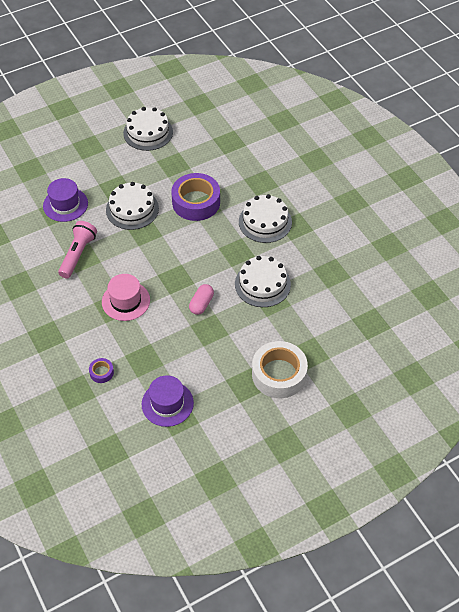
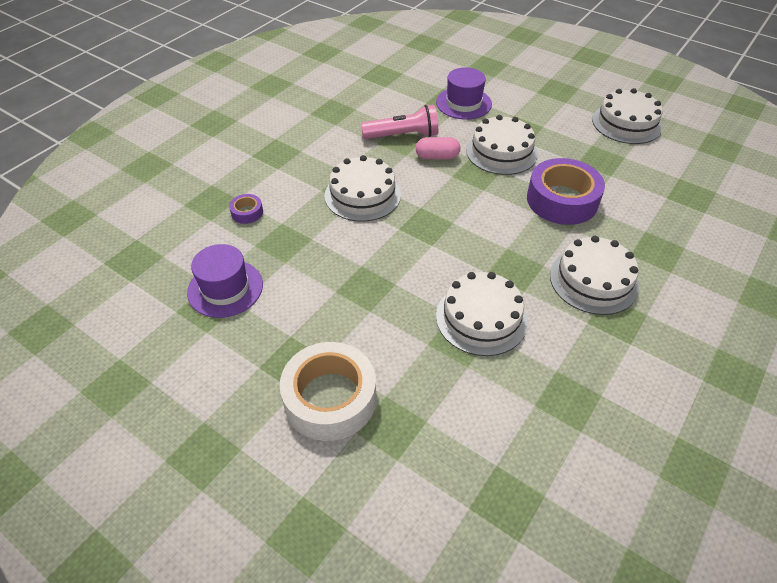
camera: 65 degrees right, 5 degrees down
(126, 301) = (362, 195): pink hat -> white cake
(201, 304) = (403, 264): pink capsule -> pink capsule (437, 157)

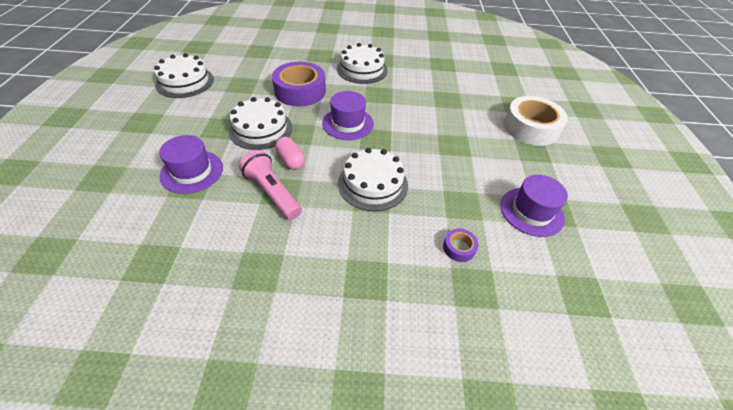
camera: 125 degrees left, 0 degrees up
(469, 215) = (348, 123): none -> purple hat
(481, 318) = (426, 96): white cake -> none

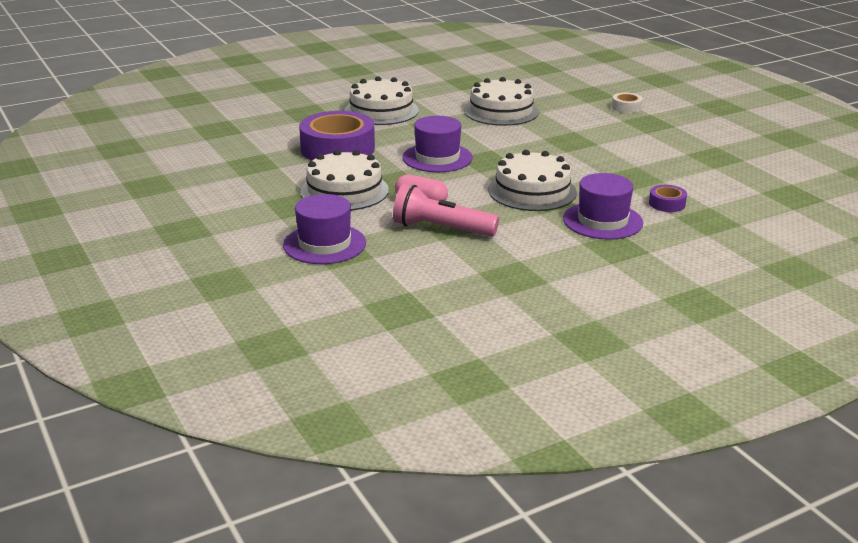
camera: 30 degrees left, 20 degrees down
(185, 82) = (169, 183): white cake -> white cake (501, 111)
(530, 128) = (626, 107): white tape -> white tape, size x0.44
(531, 211) = (697, 163): purple hat -> purple hat (602, 221)

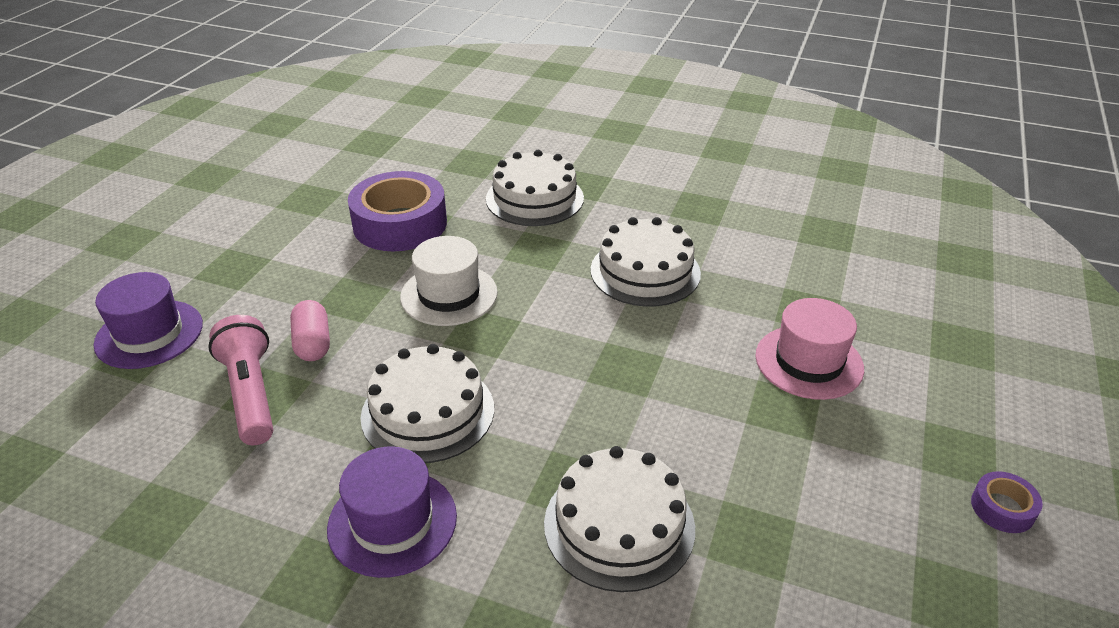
camera: 50 degrees right, 10 degrees up
(344, 191) = (295, 280): white cake -> white cake (619, 525)
(437, 158) = (449, 295): purple hat -> white hat
(626, 107) = (809, 362): white tape -> pink hat
(667, 204) = (514, 563): purple tape -> purple tape (1002, 508)

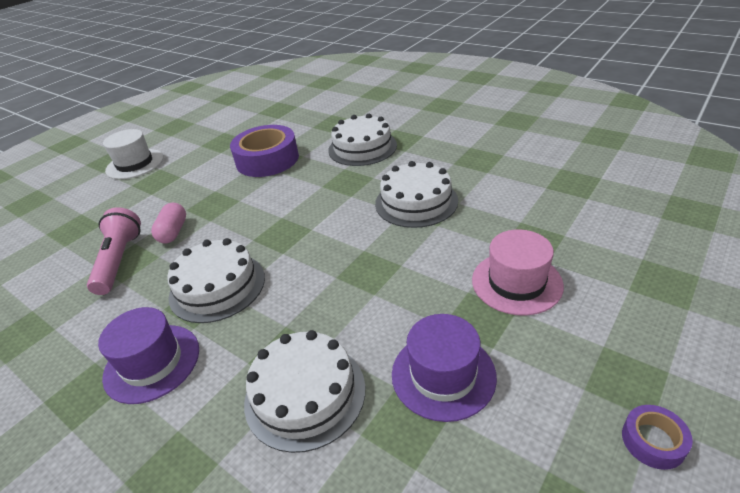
camera: 20 degrees right, 0 degrees up
(149, 334) = (87, 217): purple hat -> purple hat (443, 375)
(449, 295) = (273, 207): white hat -> white hat (135, 164)

